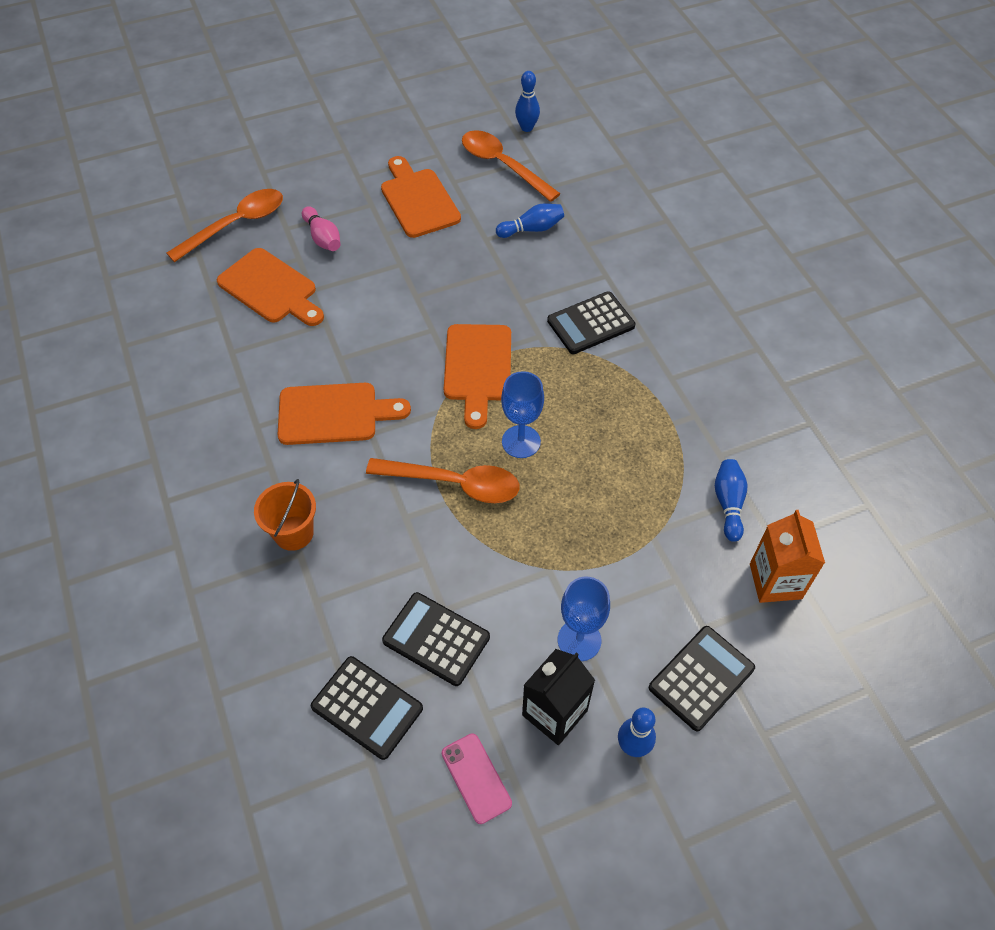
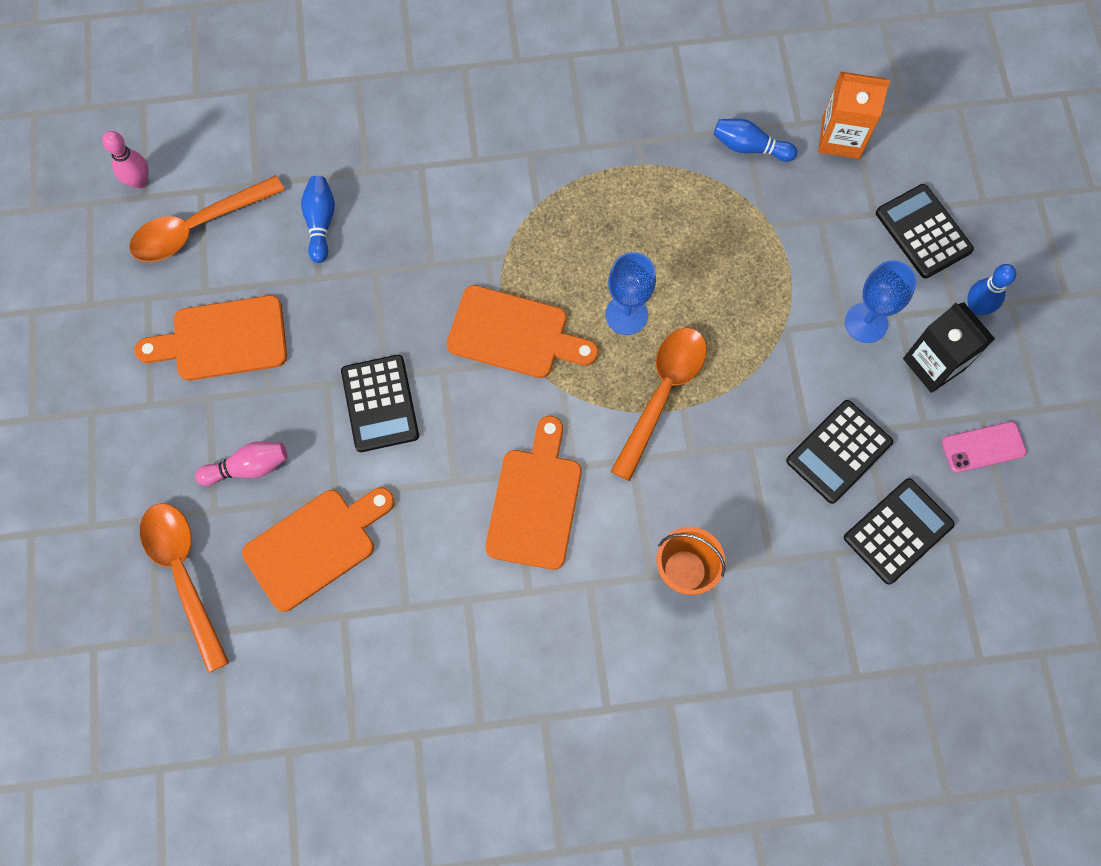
camera: 75 degrees left, 15 degrees up
(527, 128) = (139, 181): blue bowling pin -> pink bowling pin
(591, 323) = (486, 202): black calculator -> black calculator (380, 403)

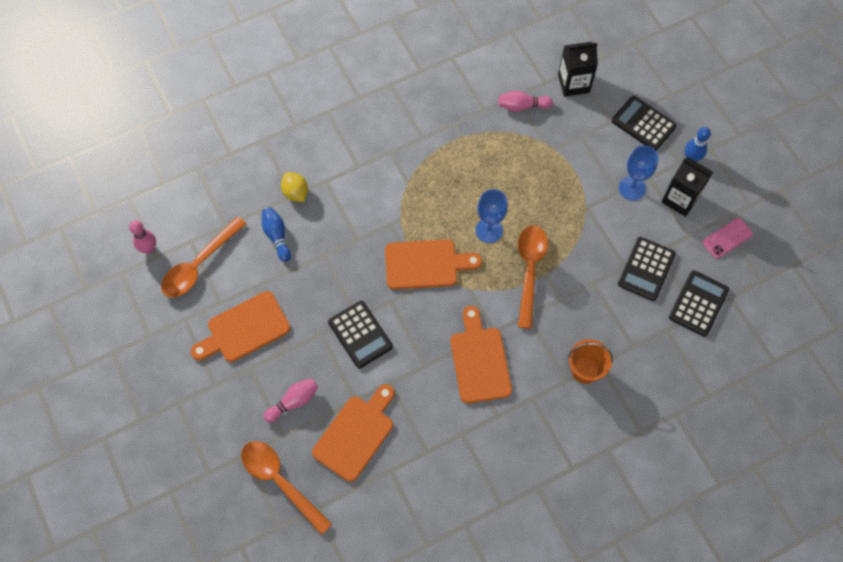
camera: 20 degrees left, 5 degrees down
(372, 169) = (296, 193): none -> yellow lemon
(749, 147) = (522, 106): blue bowling pin -> pink bowling pin
(841, 138) = (573, 83): orange carton -> black carton

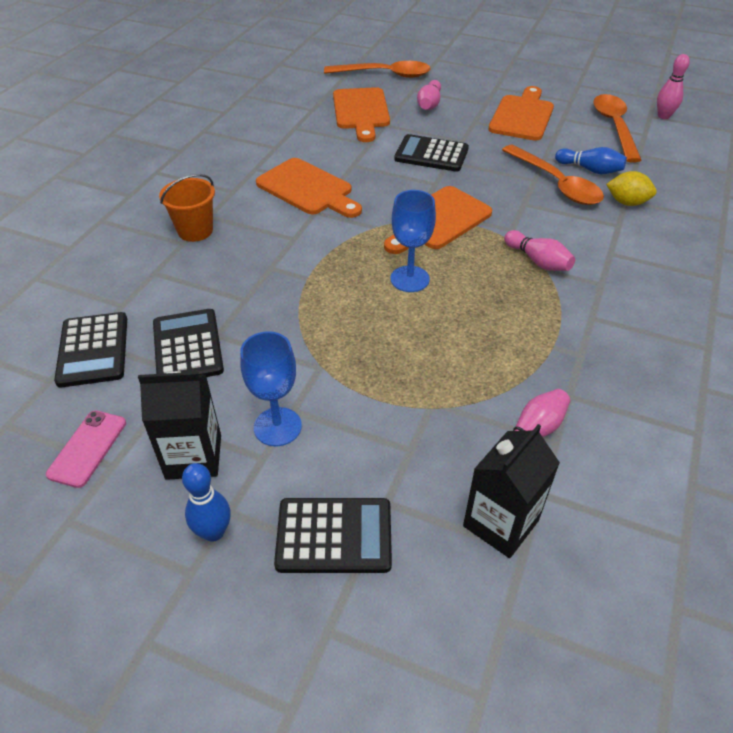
camera: 140 degrees right, 20 degrees down
(405, 190) = (538, 261): none -> pink bowling pin
(529, 270) = (328, 271): orange spoon -> orange spoon (556, 184)

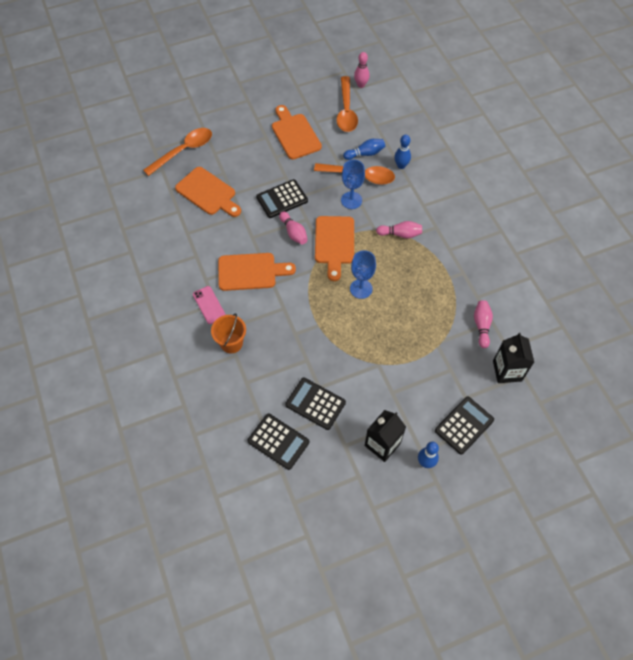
camera: 45 degrees left, 15 degrees up
(87, 448) = (340, 479): pink phone -> pink phone (209, 305)
(277, 427) = (396, 404): blue goblet -> blue goblet (351, 200)
(429, 104) = (237, 159): pink bowling pin -> pink bowling pin (293, 233)
(614, 127) = (346, 111): orange spoon -> orange spoon turned 135 degrees counterclockwise
(627, 202) = (401, 166): yellow lemon -> blue bowling pin

